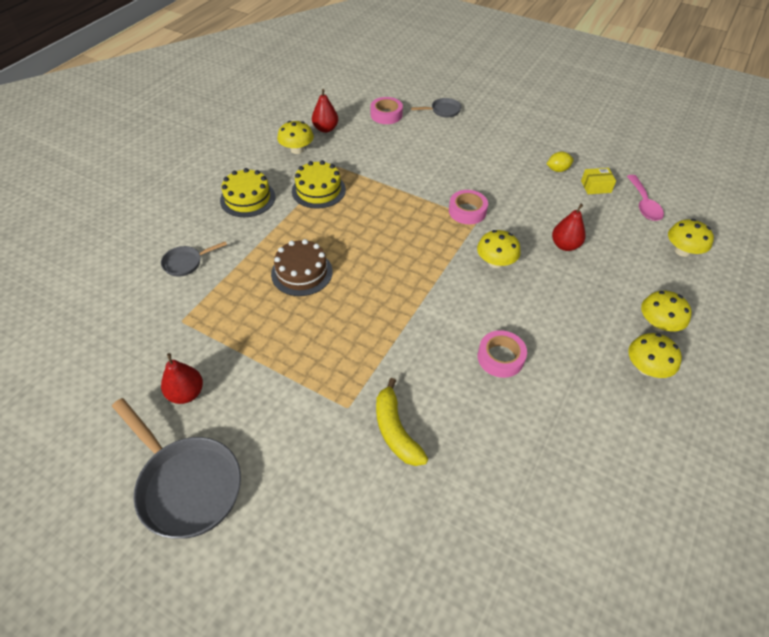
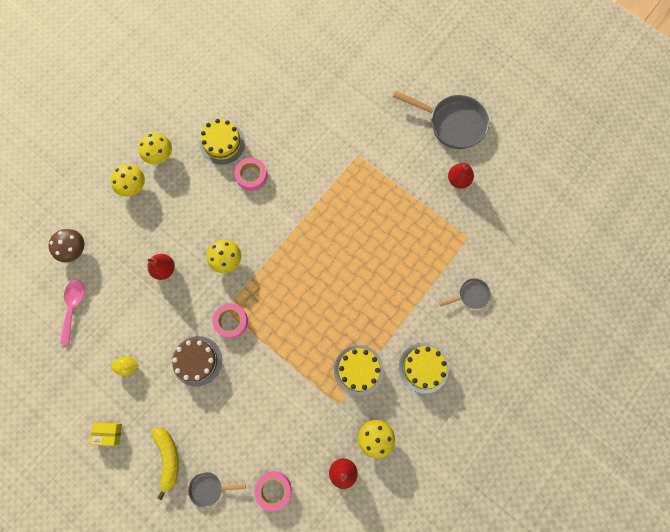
camera: 170 degrees left, 25 degrees up
(186, 484) = (452, 123): grey pan -> grey pan turned 150 degrees clockwise
(302, 272) = (379, 271): brown cake -> brown cake (197, 361)
(395, 430) = (330, 137): yellow banana -> yellow banana (168, 458)
(563, 397) = (222, 143): none -> yellow cake
(595, 187) = (104, 336): yellow box -> yellow box (109, 433)
(682, 251) = (73, 249): yellow mushroom -> brown mushroom

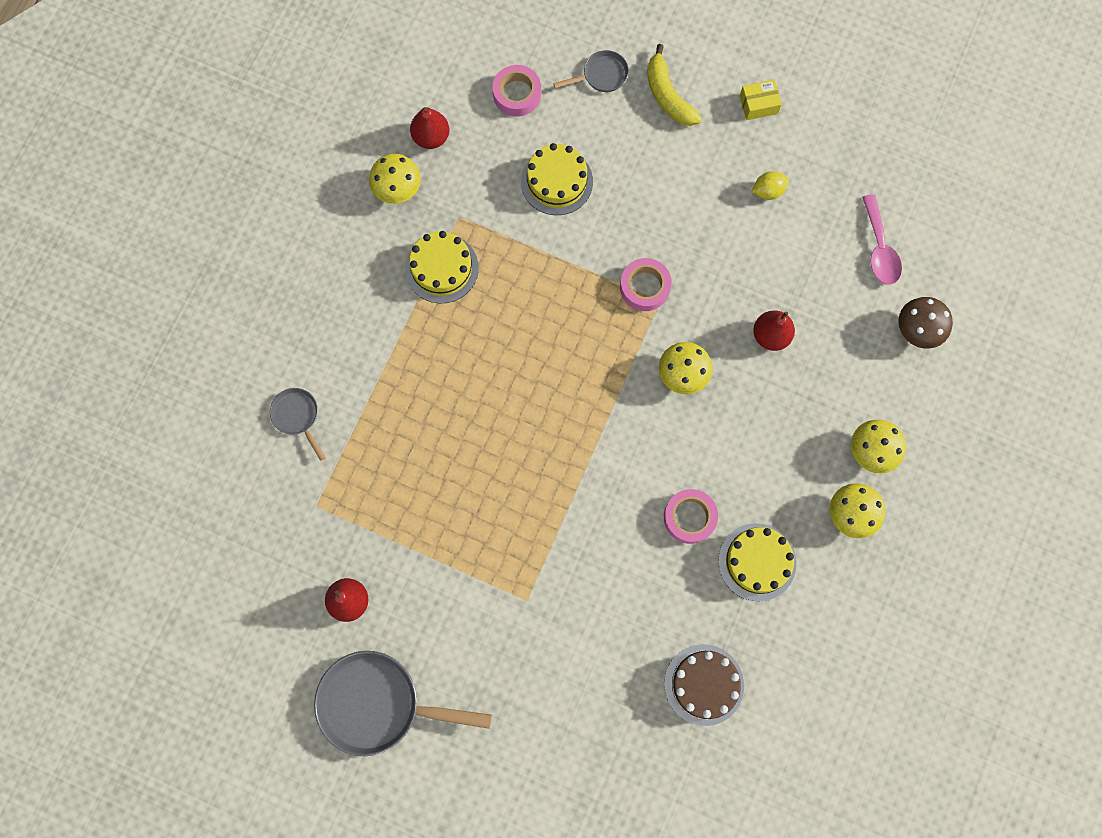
camera: 165 degrees right, 0 degrees up
(197, 361) = (674, 222): brown cake -> brown cake (704, 684)
(423, 368) = (349, 295): yellow cake -> yellow cake (557, 181)
(470, 295) = (297, 416): grey pan -> grey pan turned 90 degrees clockwise

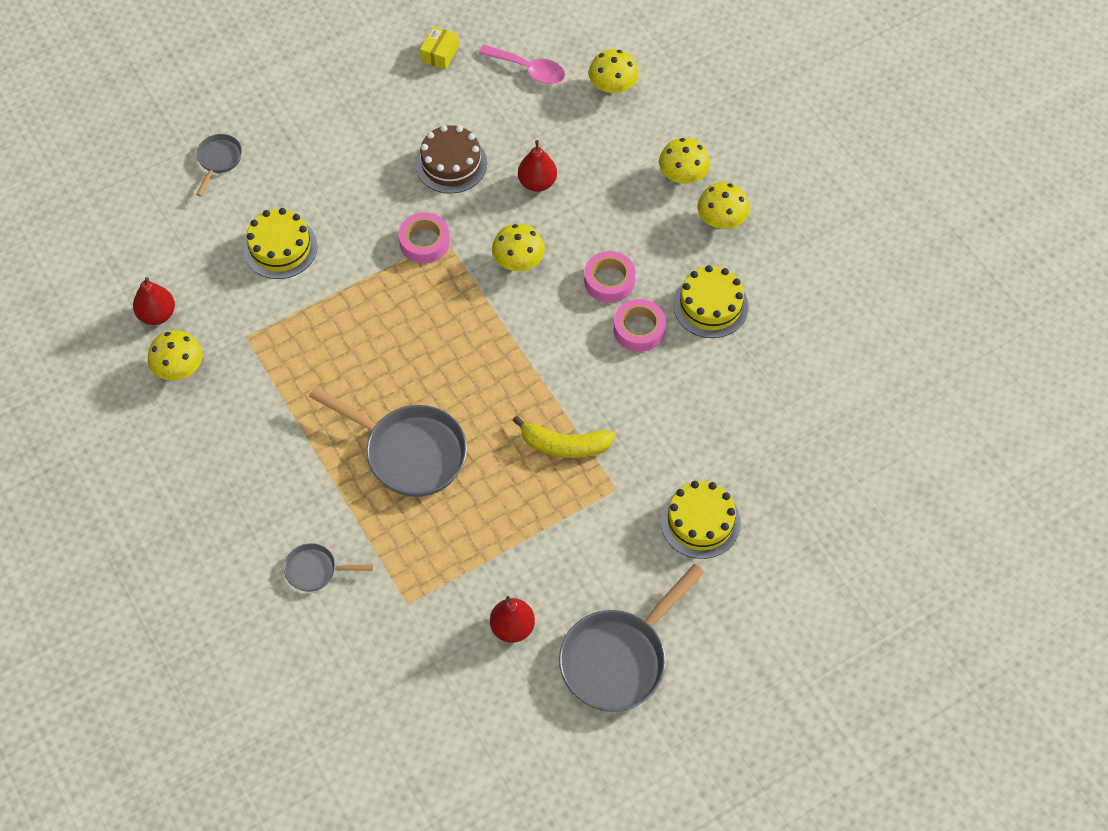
camera: 55 degrees left, 15 degrees down
(442, 268) = (280, 377): yellow cake -> yellow cake (700, 521)
(446, 413) = (409, 452): none -> grey pan
(517, 94) = (178, 229): pink tape -> pink tape (609, 281)
(668, 95) = (278, 126): yellow banana -> yellow banana (564, 445)
(704, 684) = (780, 403): brown cake -> brown cake (451, 163)
(758, 104) = (342, 72): yellow box -> yellow box (439, 54)
(768, 191) = (419, 111): yellow lemon -> none
(918, 329) = (613, 86): brown mushroom -> yellow mushroom

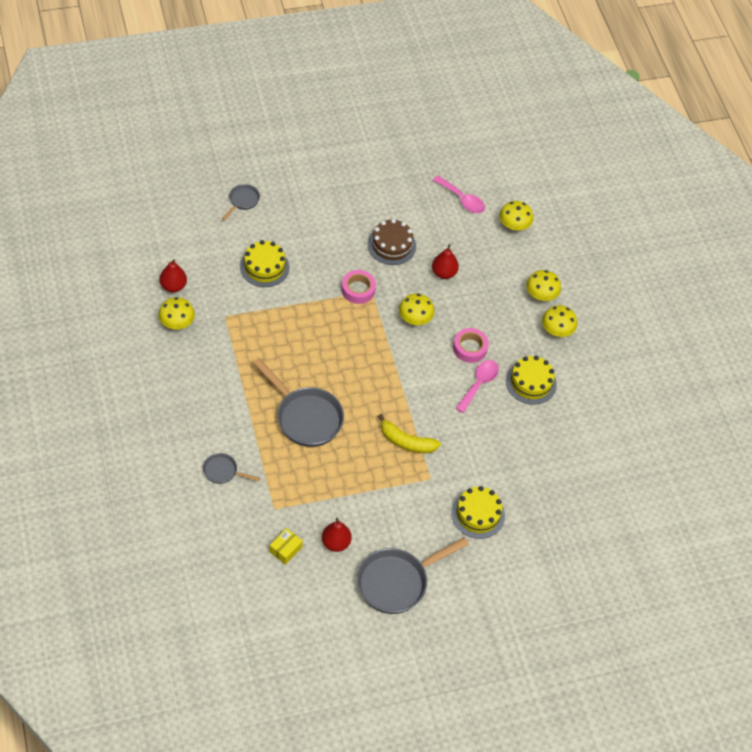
camera: 10 degrees right, 5 degrees down
(439, 54) = (407, 173): yellow box -> yellow box (285, 549)
(639, 329) = (479, 384): pink tape -> pink spoon

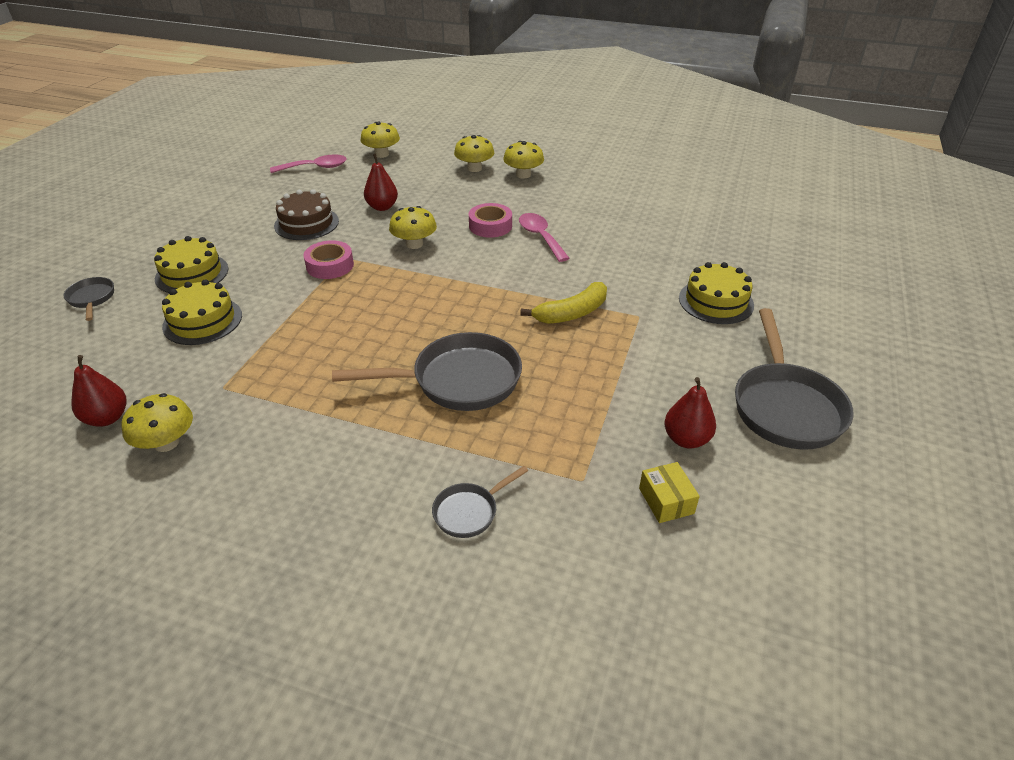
camera: 50 degrees left, 15 degrees down
(531, 382) = (569, 208): yellow cake -> yellow cake (192, 274)

